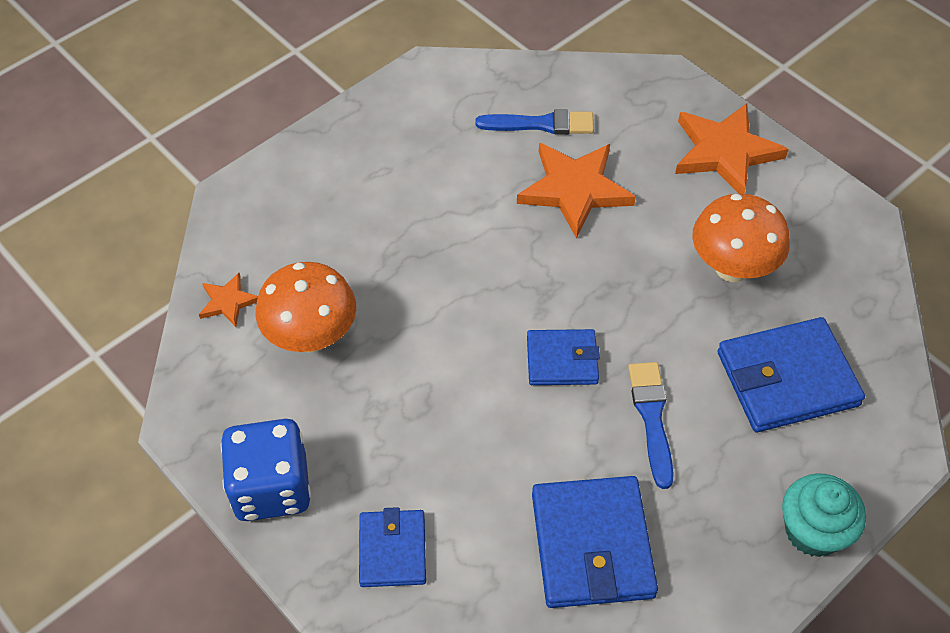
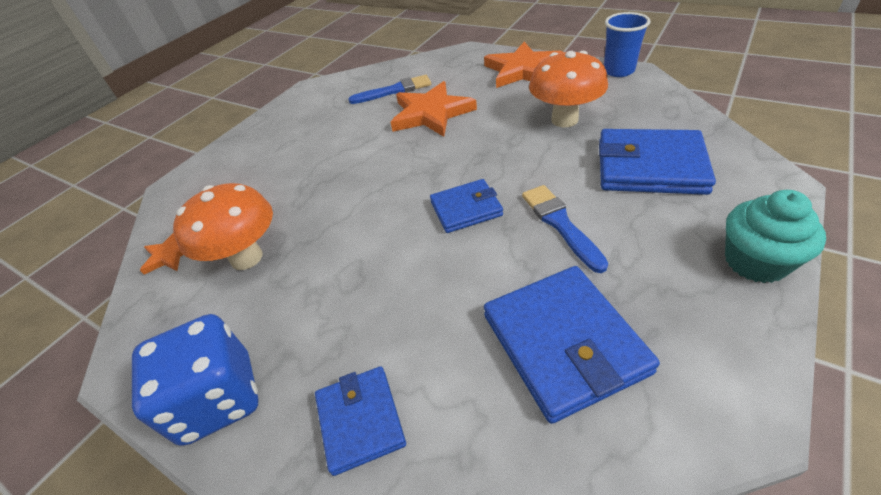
camera: 10 degrees left, 10 degrees down
(787, 379) = (650, 166): blue wallet -> blue wallet turned 45 degrees clockwise
(846, 206) = (618, 71): none -> blue cup

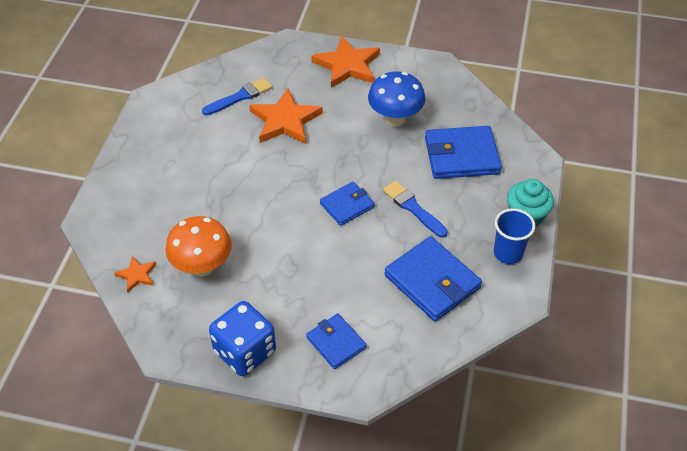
camera: 25 degrees left, 5 degrees up
(564, 120) = (395, 119): orange mushroom -> blue mushroom
(618, 71) = (426, 63): blue cup -> blue cup (508, 253)

